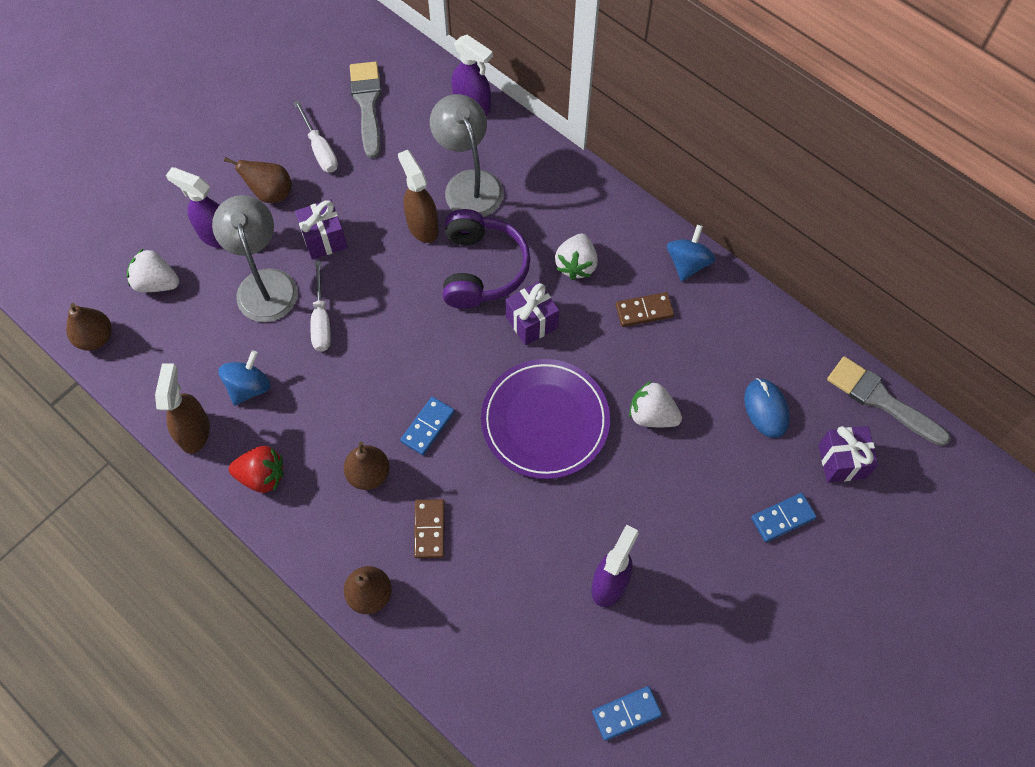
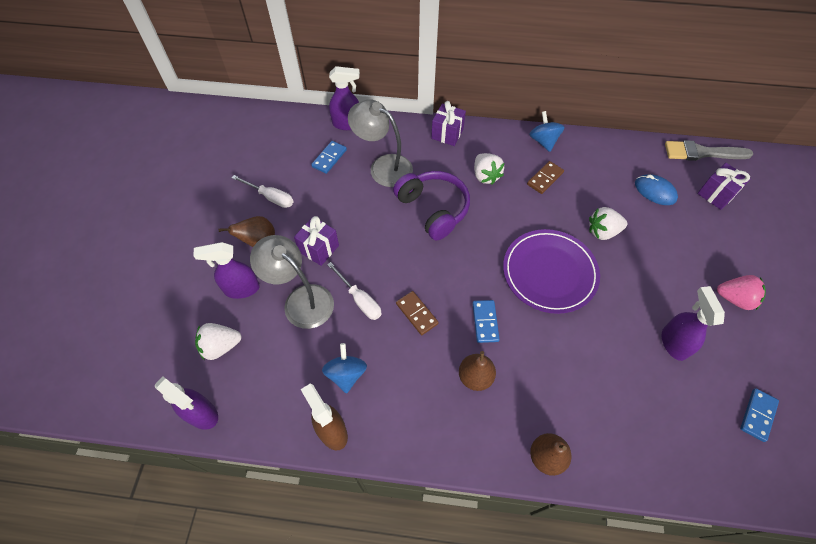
camera: 35 degrees left, 5 degrees down
(95, 338) = (202, 414): brown pear -> purple spray bottle
(262, 476) = (406, 428): red strawberry -> none
(367, 104) = (280, 156): grey brush -> none
(422, 226) = (376, 205): brown spray bottle -> none
(429, 529) = (544, 386): brown domino -> brown domino (416, 314)
(531, 322) = (490, 222): purple gift -> purple gift (447, 134)
(731, 588) = (734, 299): none -> pink strawberry
(783, 518) = (719, 243): blue domino -> blue domino (329, 158)

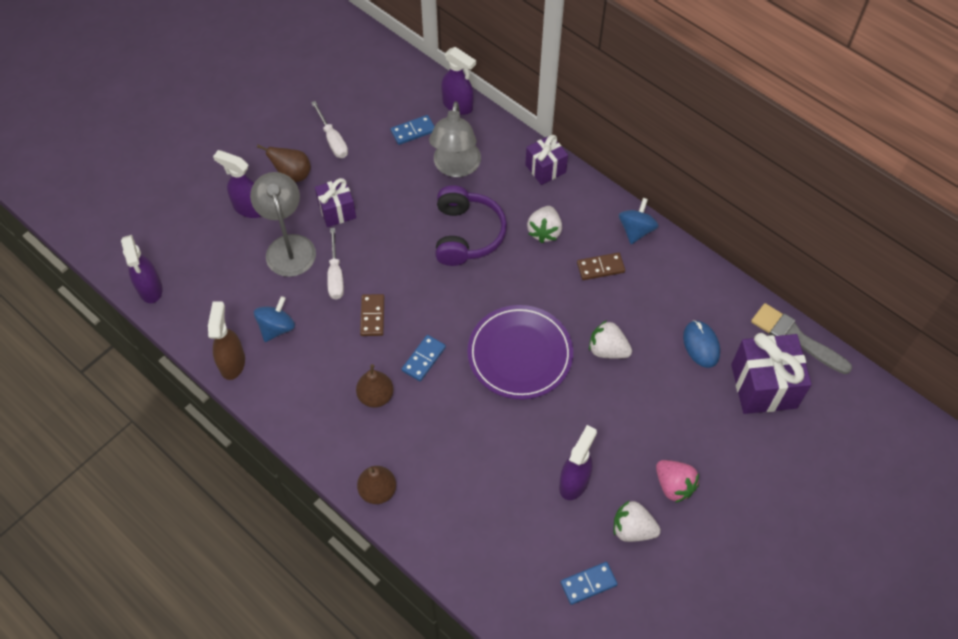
camera: 35 degrees right, 0 degrees up
(221, 346) = (200, 245): white strawberry -> white strawberry (632, 529)
(383, 166) = (455, 167): grey lamp -> grey lamp turned 150 degrees counterclockwise
(716, 194) = (763, 386): purple gift -> purple gift, size x1.66

